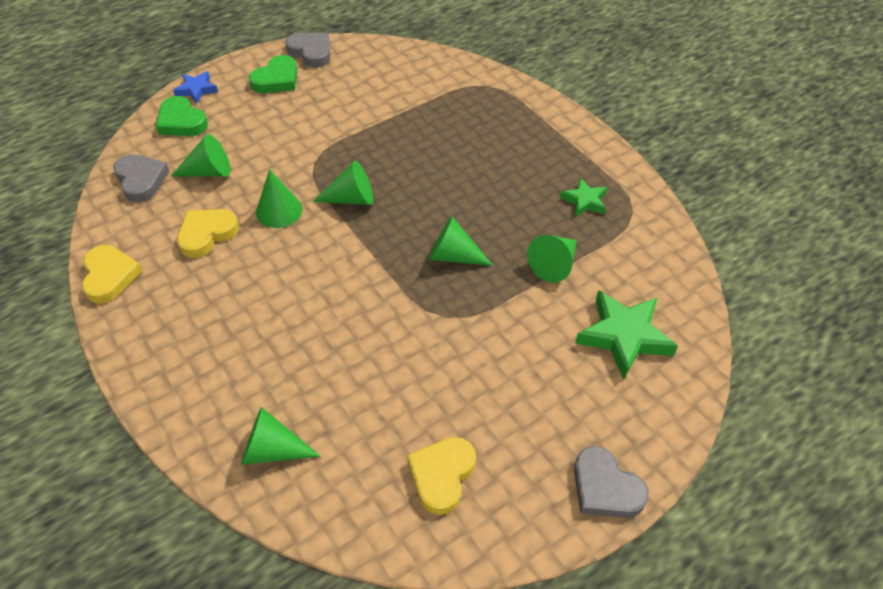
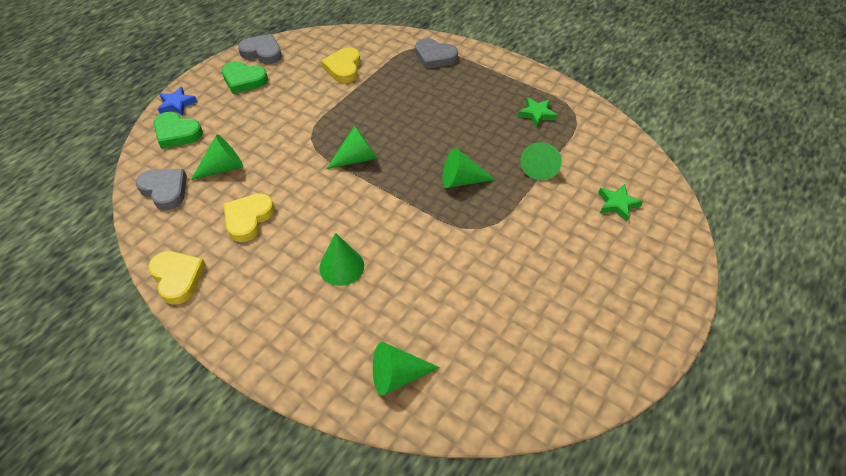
camera: 20 degrees left, 0 degrees up
(276, 79) = (244, 80): green heart -> green heart turned 90 degrees clockwise
(279, 210) = (301, 183): green cone -> green cone (341, 266)
(442, 476) = (542, 350): yellow heart -> yellow heart (343, 68)
(605, 488) = (663, 318): grey heart -> grey heart (435, 57)
(624, 336) = (617, 204): green star -> green star, size x0.57

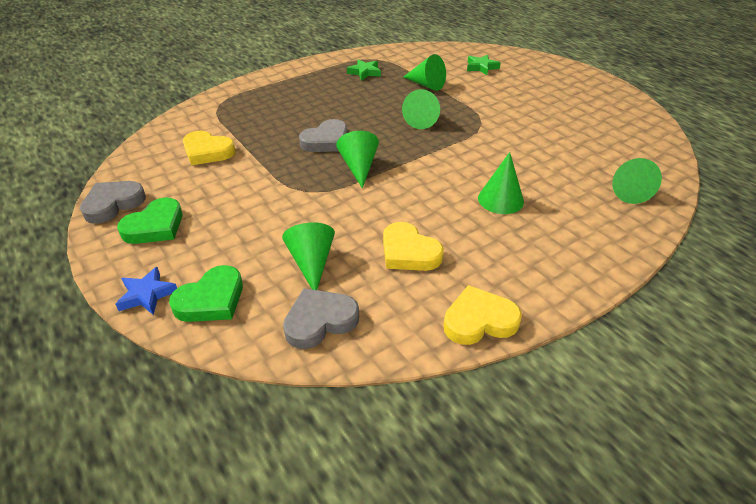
camera: 70 degrees left, 10 degrees down
(435, 57) = (244, 99): grey heart -> grey heart (326, 141)

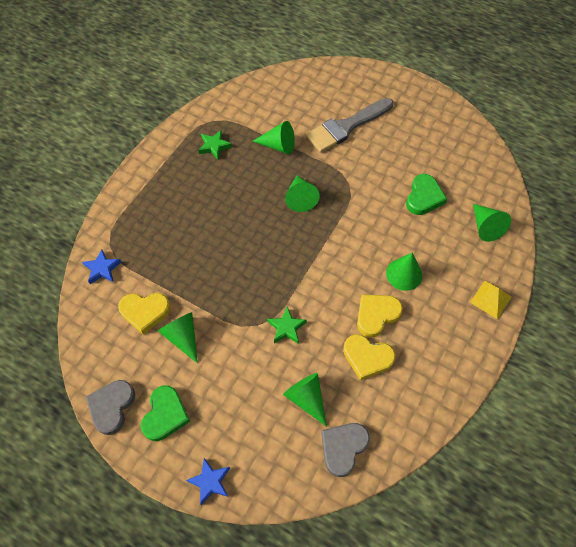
camera: 25 degrees left, 20 degrees up
(198, 116) = (102, 269): none -> blue star
(211, 300) = (259, 464): green heart -> green heart (424, 197)
(326, 141) = (236, 257): grey heart -> none
(359, 167) = (282, 280): green cone -> green cone (182, 337)
(479, 320) = (441, 400): yellow heart -> yellow heart (376, 315)
(481, 67) = (313, 101): green star -> green star (286, 328)
(505, 88) = (346, 127): none -> grey brush
(602, 250) = (490, 299): none -> yellow pyramid

